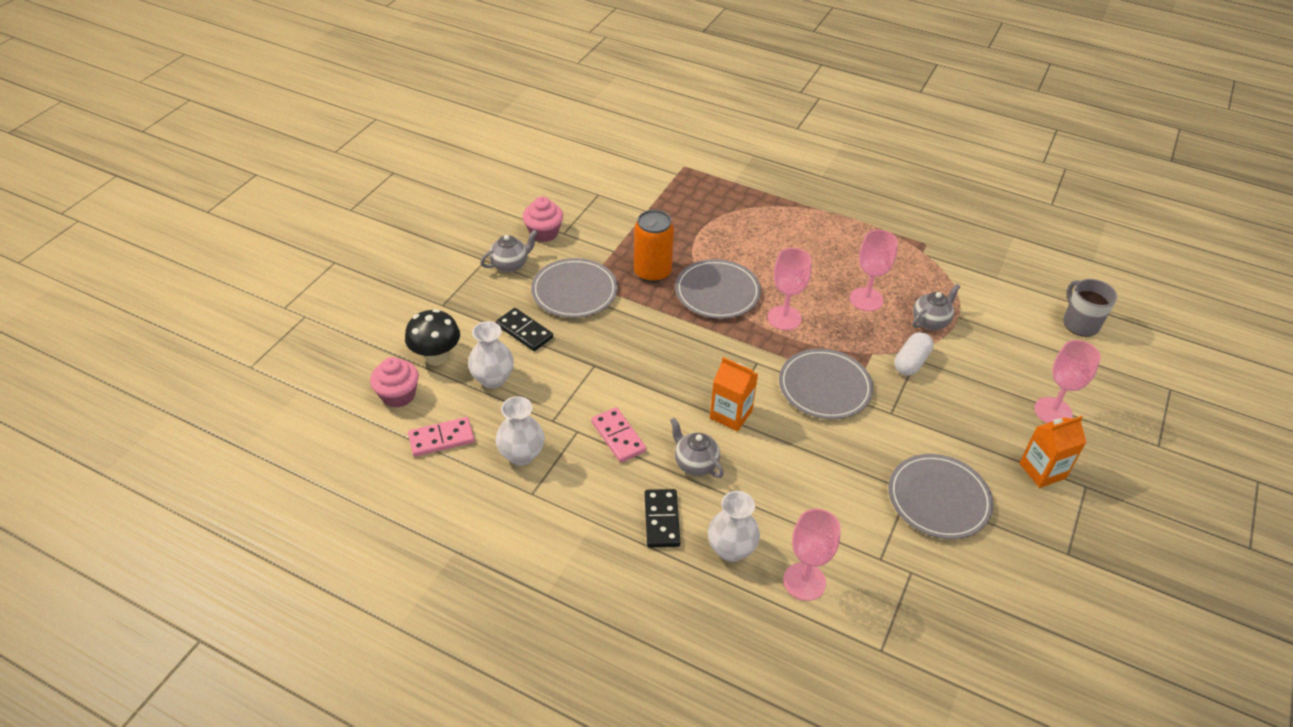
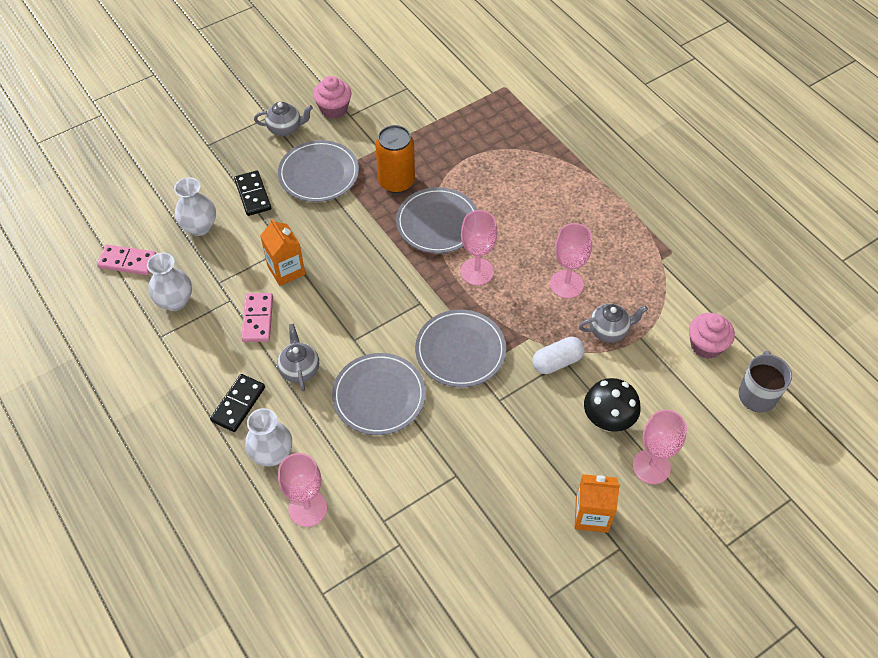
camera: 30 degrees right, 10 degrees up
(398, 395) = (122, 211): pink cupcake -> pink cupcake (706, 345)
(436, 357) = (171, 190): black mushroom -> black mushroom (607, 421)
(731, 414) = (361, 340): orange carton -> orange carton (286, 270)
(938, 499) = (476, 495): grey plate -> grey plate (379, 396)

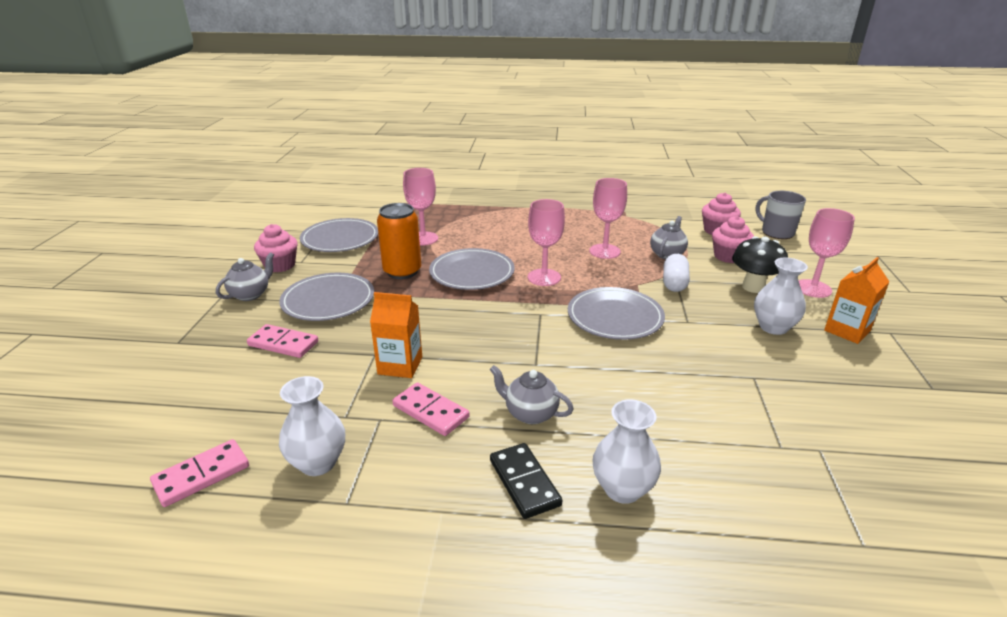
camera: 50 degrees left, 25 degrees down
(199, 227) = (257, 395): white vase -> white vase (773, 327)
(253, 195) = (283, 343): black domino -> pink domino
(307, 508) = (725, 497): pink goblet -> pink goblet (423, 238)
(379, 396) = (618, 379): grey plate -> grey plate (340, 239)
(654, 378) = (728, 256): none -> pink cupcake

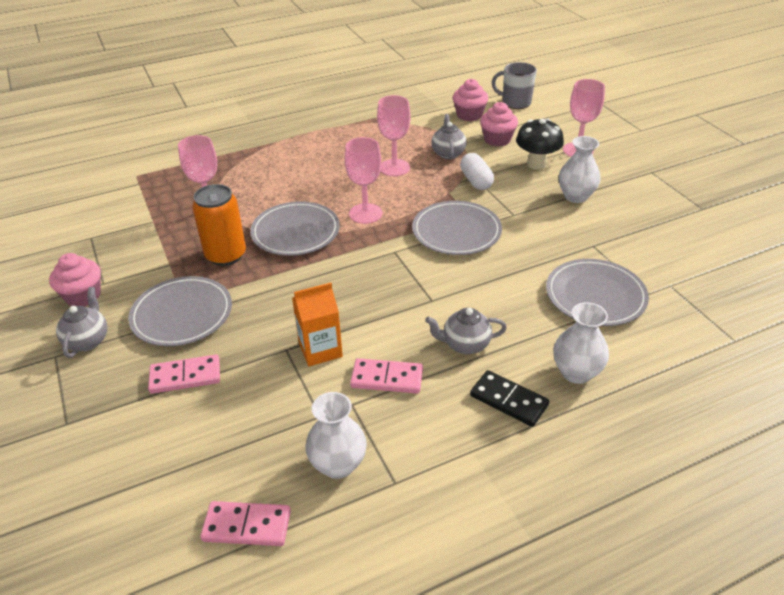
camera: 30 degrees left, 10 degrees up
(201, 475) = (247, 526): pink domino -> pink domino turned 75 degrees clockwise
(340, 239) = (118, 241): grey plate -> grey plate (595, 295)
(847, 331) = (624, 181): orange carton -> none

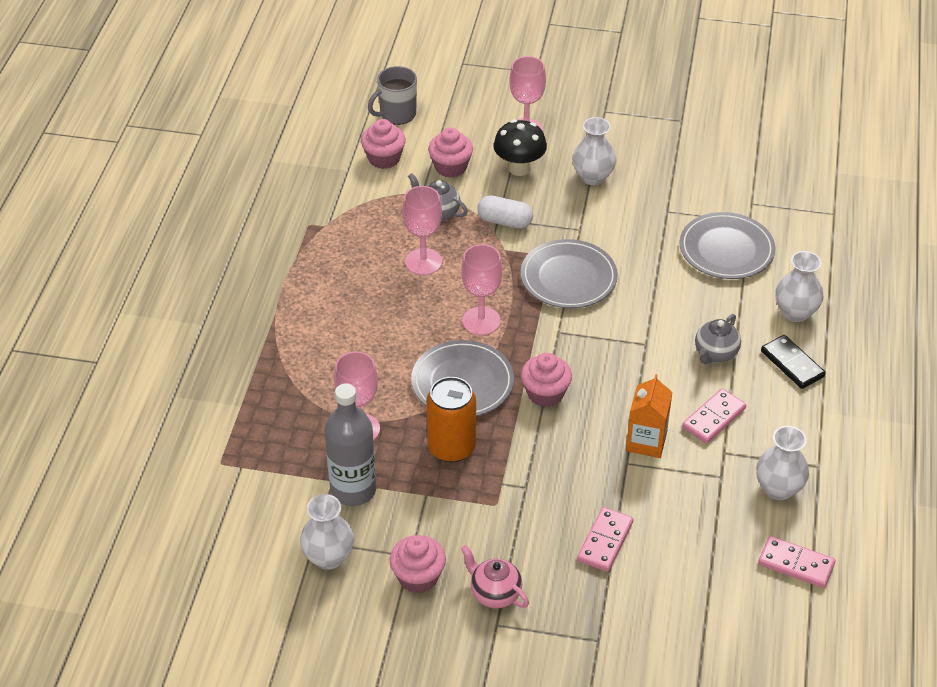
camera: 55 degrees left, 5 degrees up
(79, 249) = (329, 557): none -> white vase
(88, 340) = (494, 593): grey teapot -> pink teapot
(150, 232) = (353, 490): none -> grey bottle
(182, 314) = (516, 513): grey plate -> none
(247, 526) = (796, 564): pink domino -> pink domino turned 75 degrees clockwise
(322, 273) = (545, 393): none -> pink cupcake
(509, 400) = (792, 364): black domino -> black domino turned 75 degrees clockwise

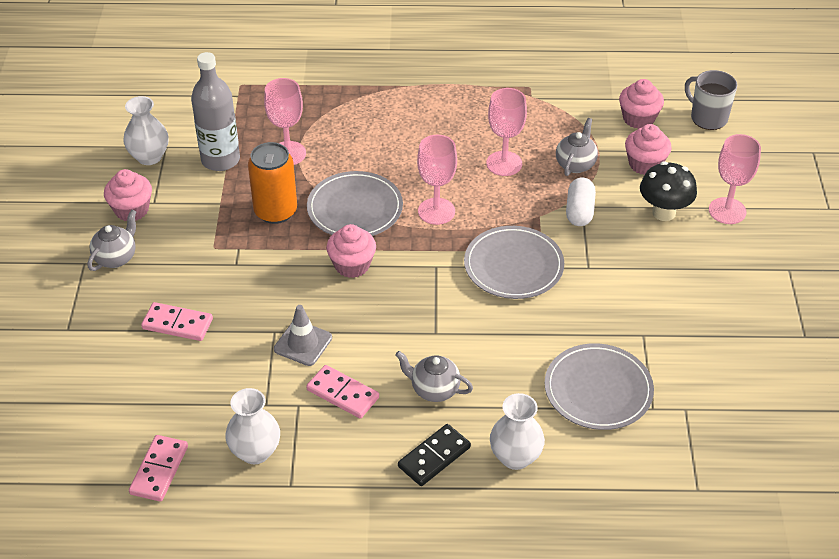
camera: 80 degrees right, 0 degrees up
(494, 593) = (116, 258): pink teapot -> grey teapot
(593, 177) = (674, 270): white vase -> none
(646, 441) = (303, 343): orange carton -> grey traffic cone

